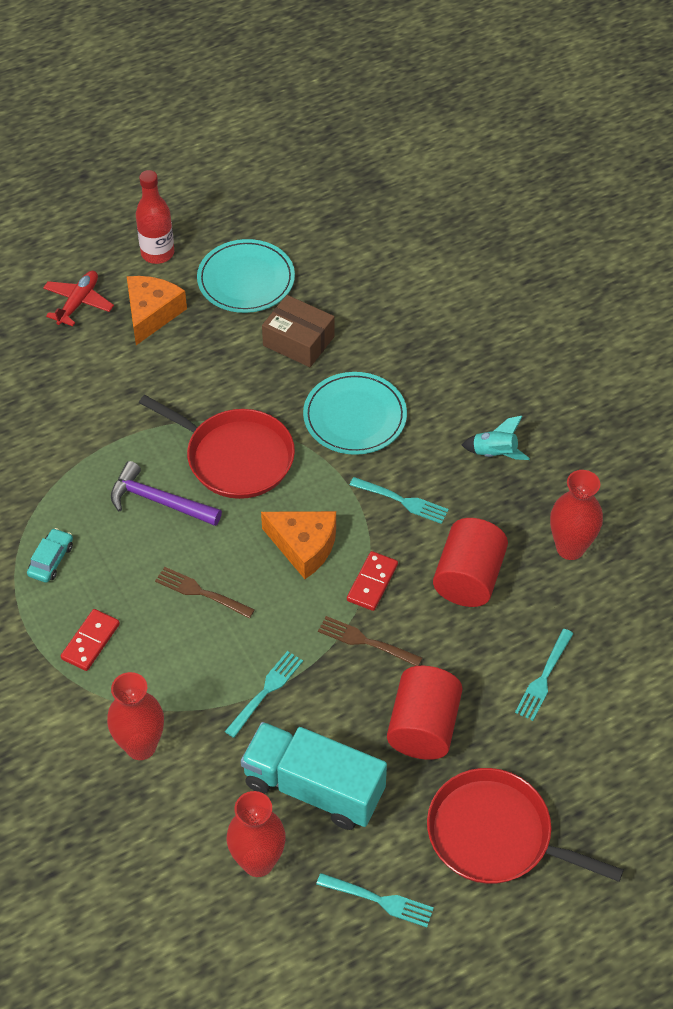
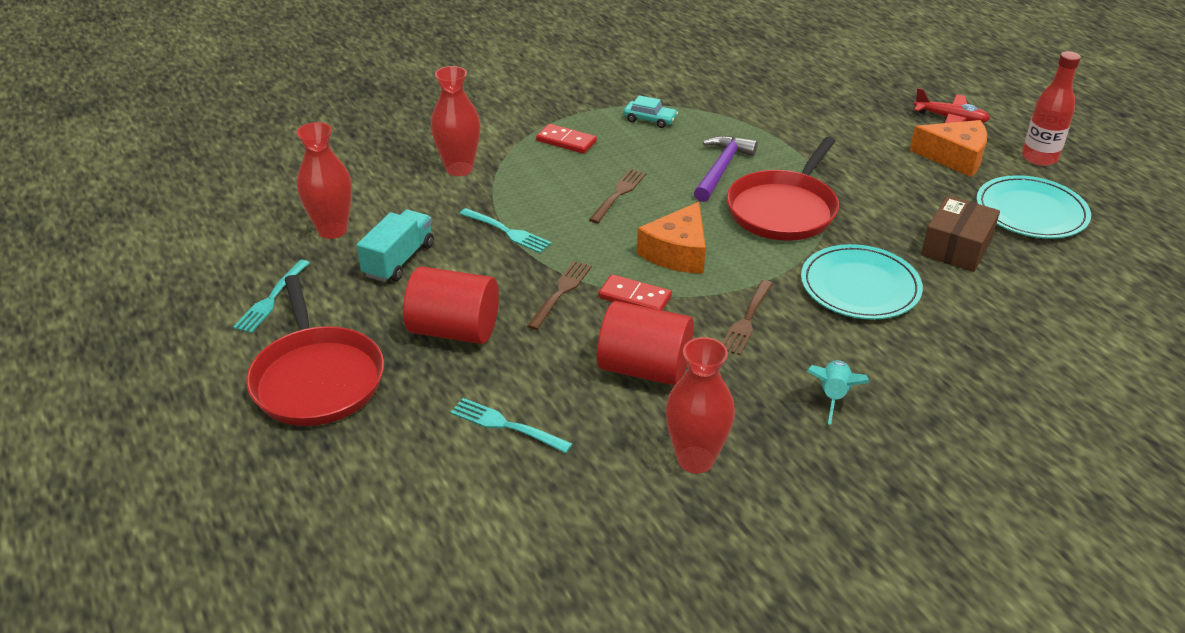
camera: 90 degrees right, 15 degrees down
(313, 788) = (399, 260): turquoise truck -> turquoise truck, size x0.65
(402, 501) = (747, 320): turquoise fork -> brown fork
(495, 835) = (317, 378): red pan -> red pan turned 135 degrees clockwise

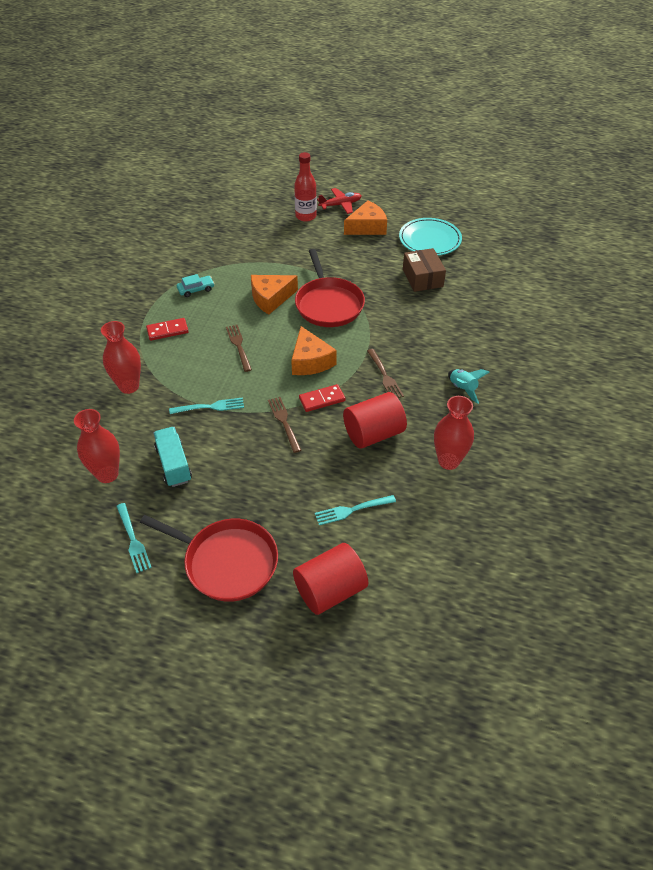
camera: 45 degrees left, 10 degrees up
(454, 330) = (260, 481): red cylinder -> red cylinder (330, 590)
(721, 169) = (271, 298): purple hammer -> orange cheese
(860, 286) = (409, 325): turquoise plate -> none
(1039, 158) = (401, 207): red bottle -> red bottle (306, 216)

